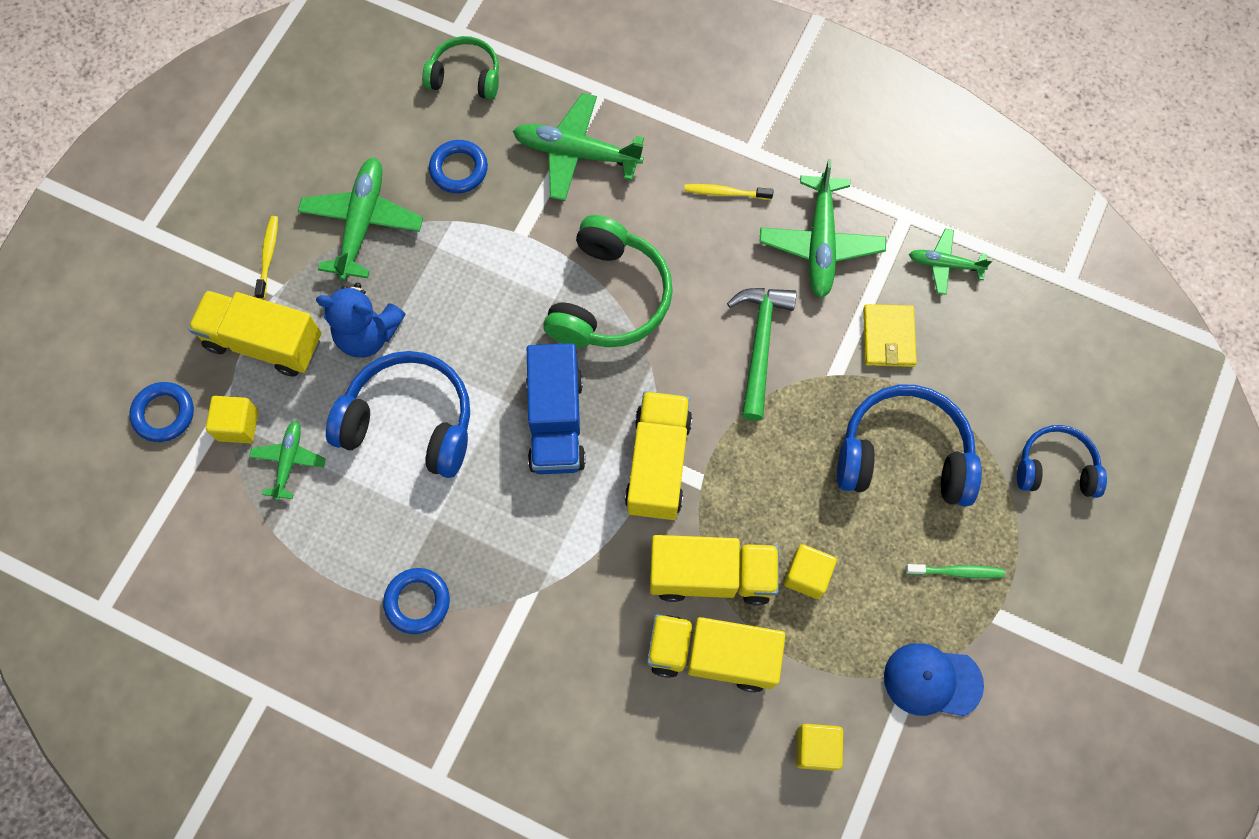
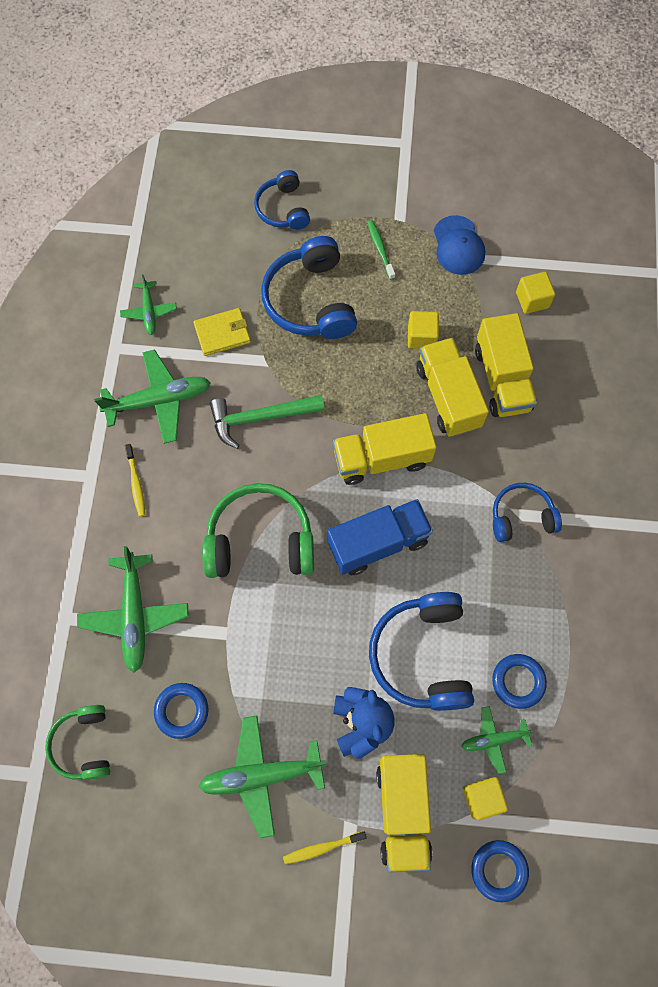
camera: 110 degrees left, 0 degrees up
(417, 602) = (556, 590): blue ring -> blue ring (518, 681)
(522, 600) = (521, 516): none -> blue headphones

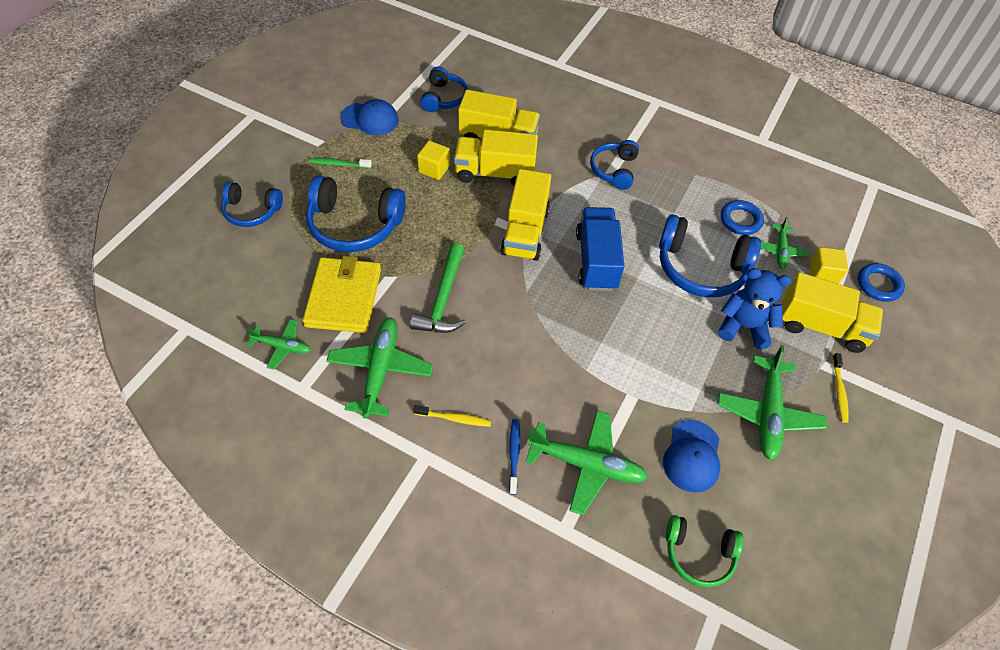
camera: 70 degrees left, 15 degrees down
(120, 548) = (514, 455): none -> blue toothbrush
(182, 711) = (692, 456): blue ring -> blue cap
(222, 333) = (343, 297): yellow wallet -> yellow wallet, size x1.64
(260, 540) = (557, 340): green headphones -> none
(532, 300) = (444, 98): yellow cube -> blue headphones

